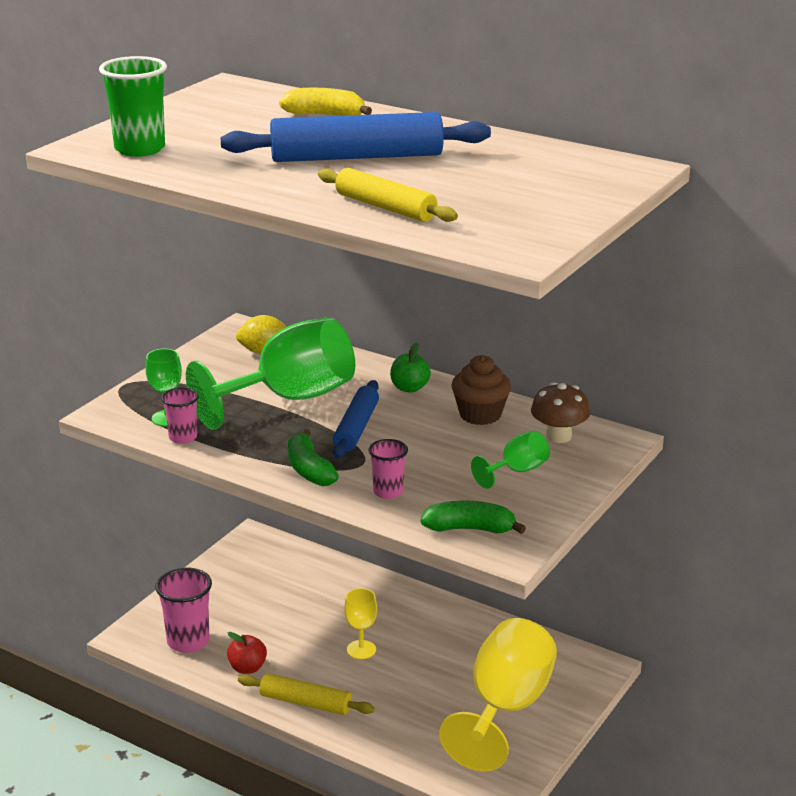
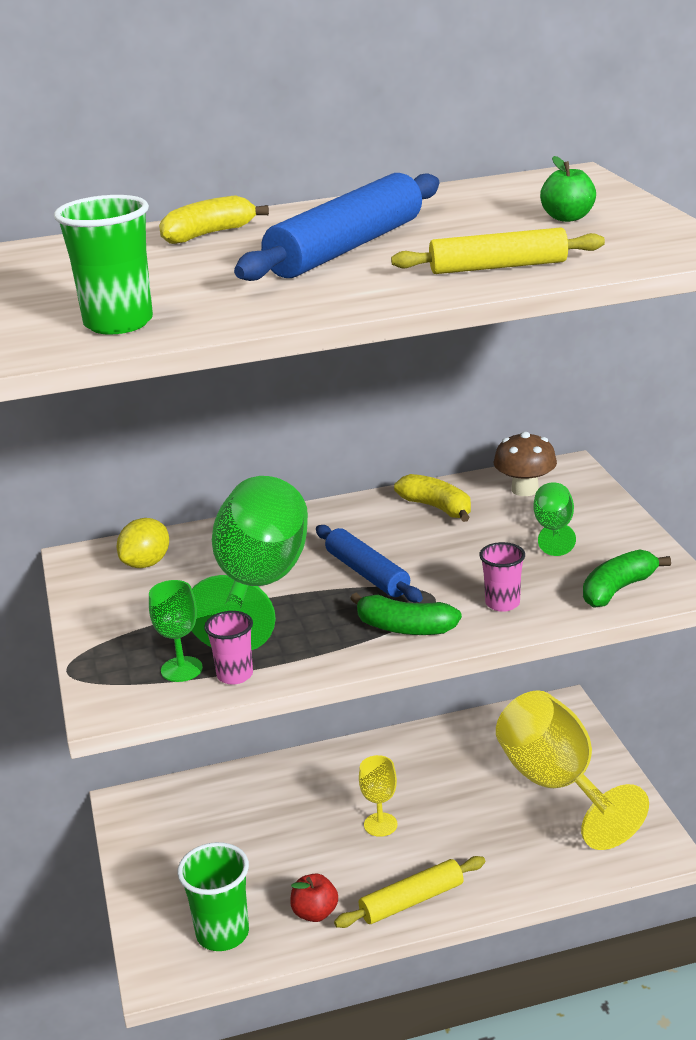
camera: 45 degrees left, 0 degrees up
(188, 641) = (222, 933): pink cup -> green cup
(409, 388) = (339, 520): green apple -> green apple (567, 218)
(480, 415) = (437, 508): brown cupcake -> yellow banana

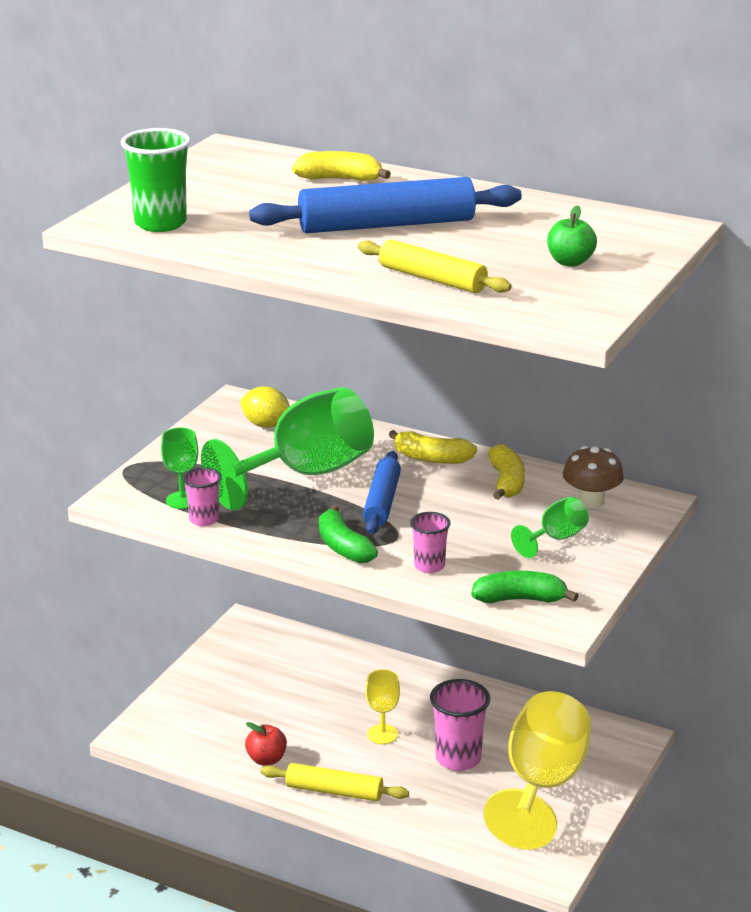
camera: 40 degrees right, 0 degrees up
(146, 563) = (266, 425): yellow lemon -> yellow lemon turned 45 degrees clockwise
(222, 933) = (198, 735): green cup -> none
(344, 519) = (431, 458): none -> yellow banana
(467, 805) = (458, 759): none -> pink cup

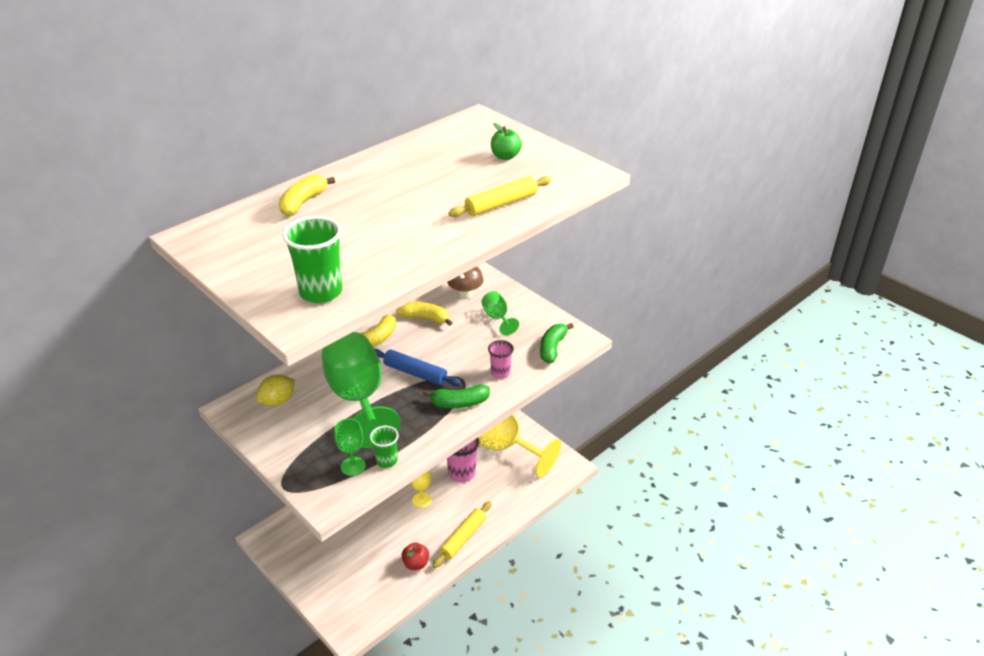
camera: 70 degrees left, 10 degrees up
(204, 520) = (386, 461): pink cup -> green cup
(386, 225) = (401, 202): blue rolling pin -> none

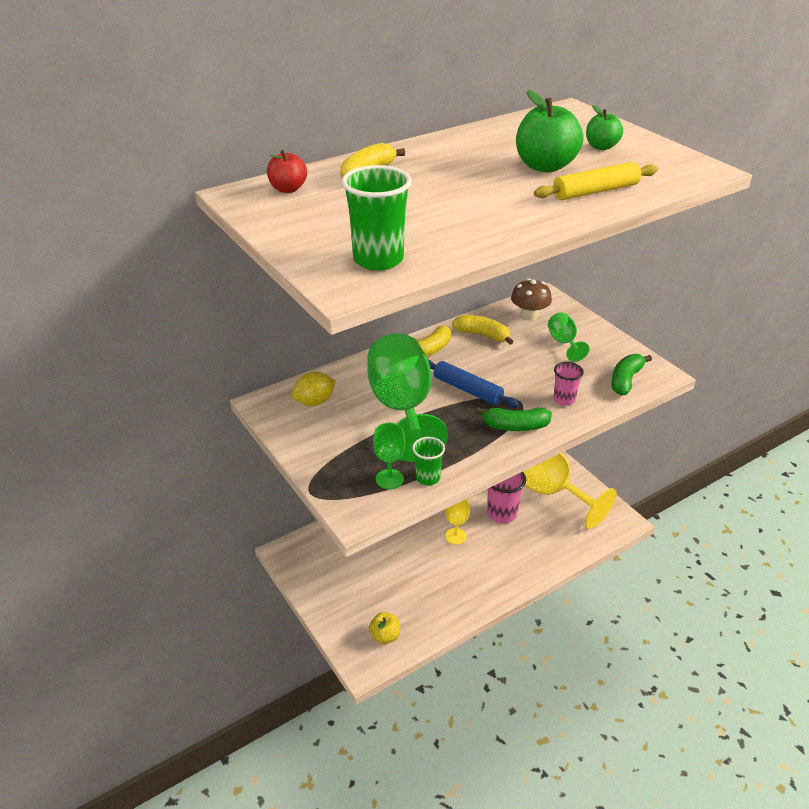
camera: 10 degrees right, 0 degrees up
(366, 602) = (385, 636): none -> yellow apple
(416, 563) = (443, 603): red apple -> red apple (288, 189)
(458, 181) = (545, 166): none -> green apple
(463, 538) = (497, 583): yellow rolling pin -> none

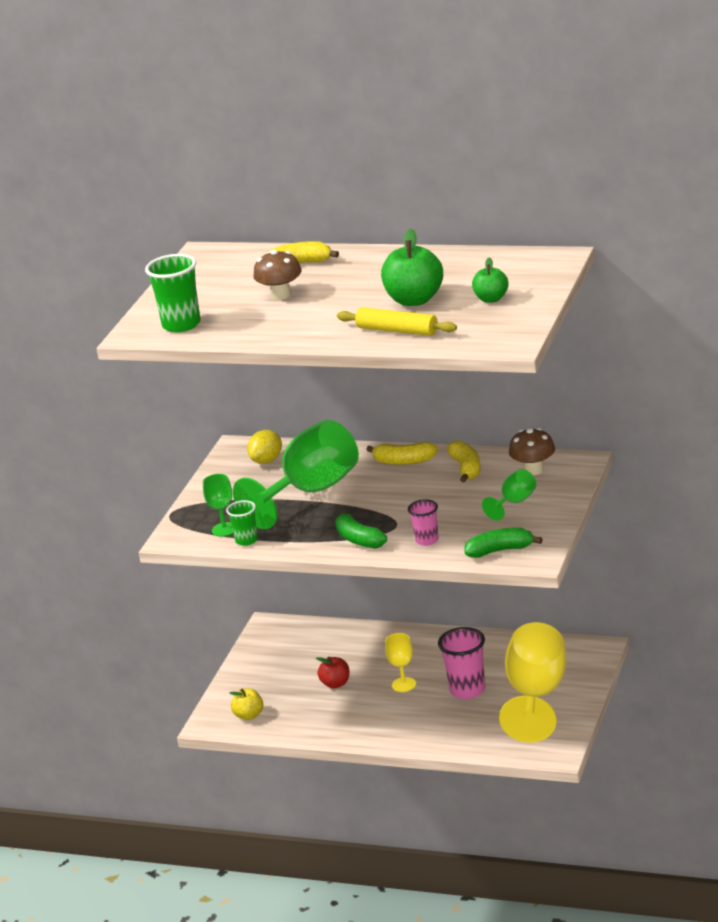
camera: 55 degrees right, 10 degrees down
(288, 189) = (234, 259): red apple -> red apple (335, 684)
(314, 402) = (267, 460): yellow lemon -> yellow lemon turned 75 degrees counterclockwise
(415, 201) = (281, 295): none -> brown mushroom
(467, 389) = (376, 501): blue rolling pin -> none

